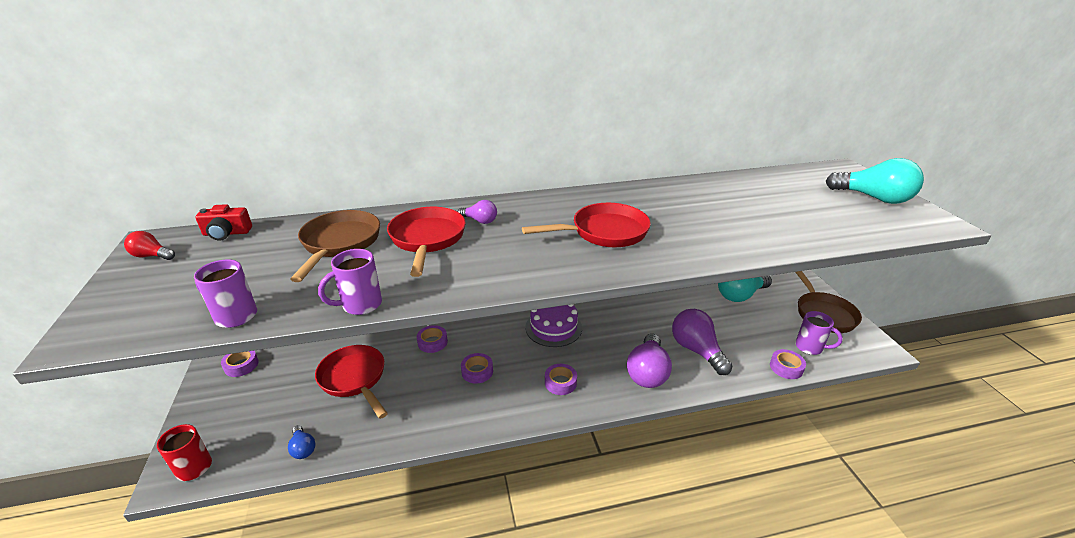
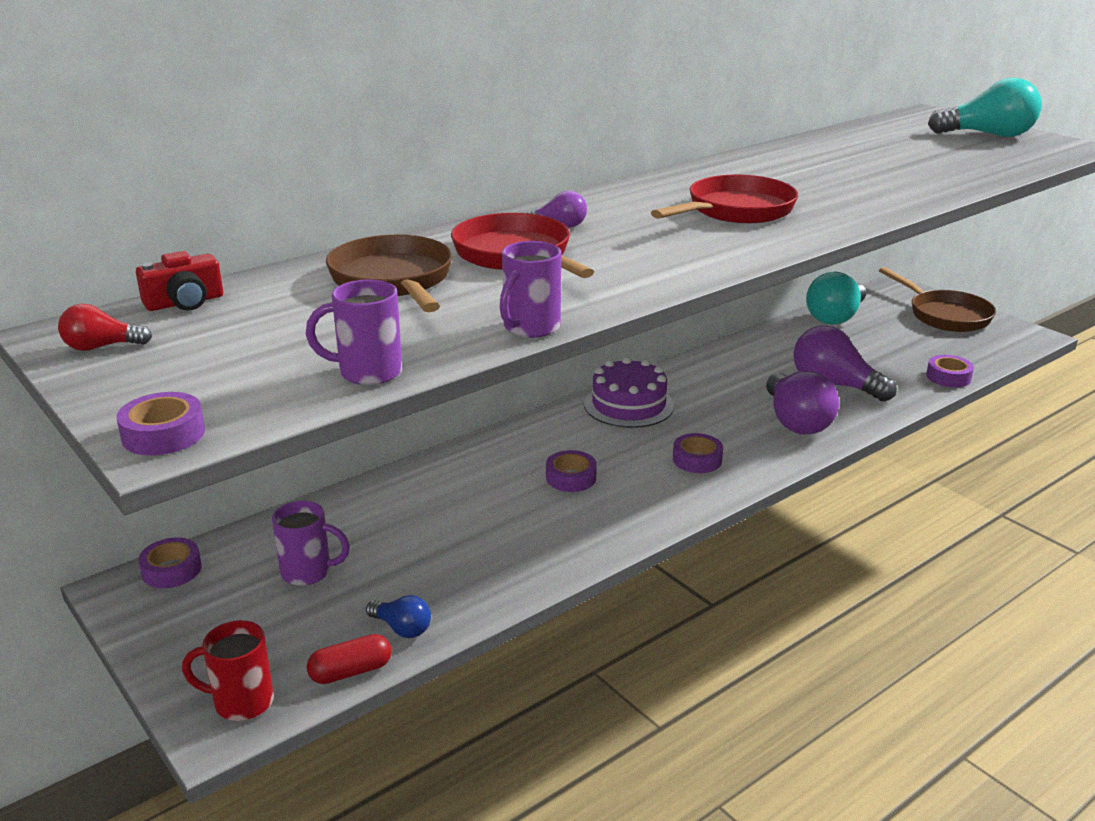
camera: 25 degrees left, 5 degrees down
(255, 469) = (351, 672): none -> red capsule
(354, 379) = (392, 534): red pan -> none
(432, 342) = (468, 463): purple tape -> purple tape (163, 434)
(810, 347) = (957, 351): purple mug -> purple mug (308, 572)

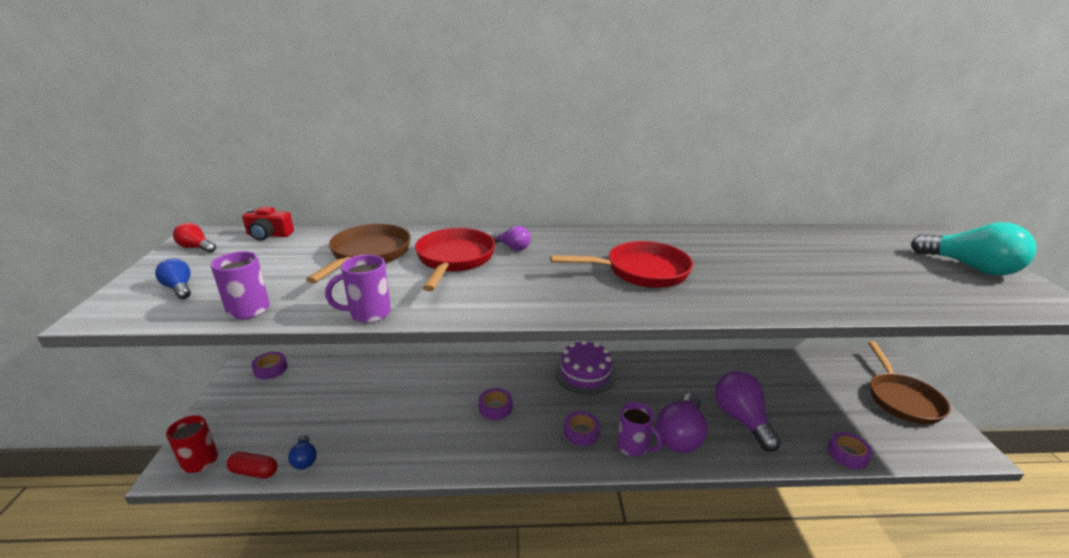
camera: 35 degrees right, 0 degrees up
(163, 434) = (114, 308): purple tape -> none
(207, 388) = (179, 288): none -> blue light bulb
(308, 572) = (313, 400): purple mug -> purple mug (633, 446)
(835, 317) = (802, 366): turquoise light bulb -> none

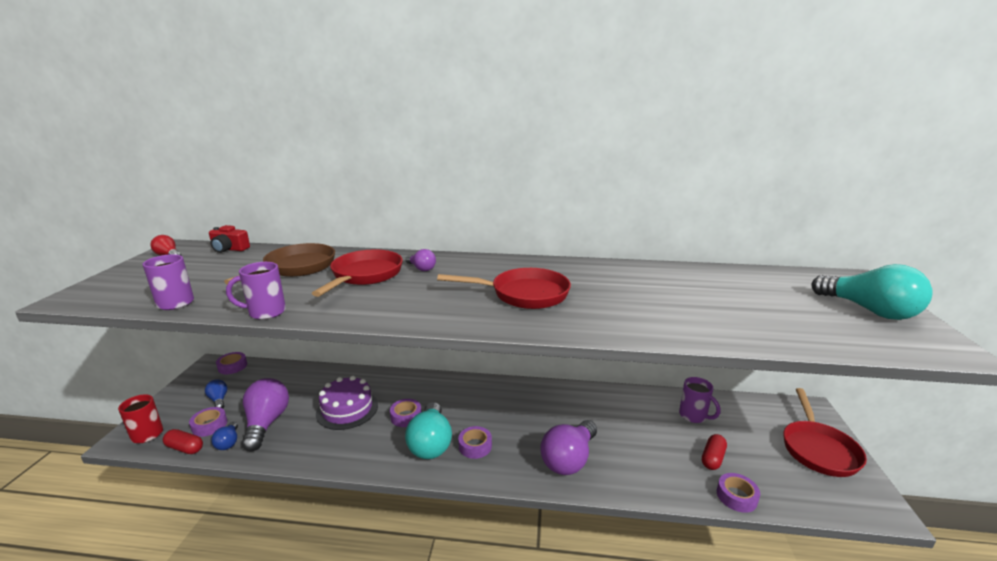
camera: 10 degrees right, 5 degrees down
(179, 288) = (136, 284): blue light bulb -> blue light bulb (219, 400)
(273, 442) = (209, 425): none -> purple tape
(533, 434) = (430, 443): none -> turquoise light bulb
(585, 373) = (500, 394): purple cake -> purple cake (347, 409)
(633, 446) = (519, 464): purple mug -> purple mug (694, 416)
(741, 419) = (636, 451): purple light bulb -> purple light bulb (266, 423)
(813, 419) = (712, 458): none -> red capsule
(901, 399) = (818, 449): brown pan -> red pan

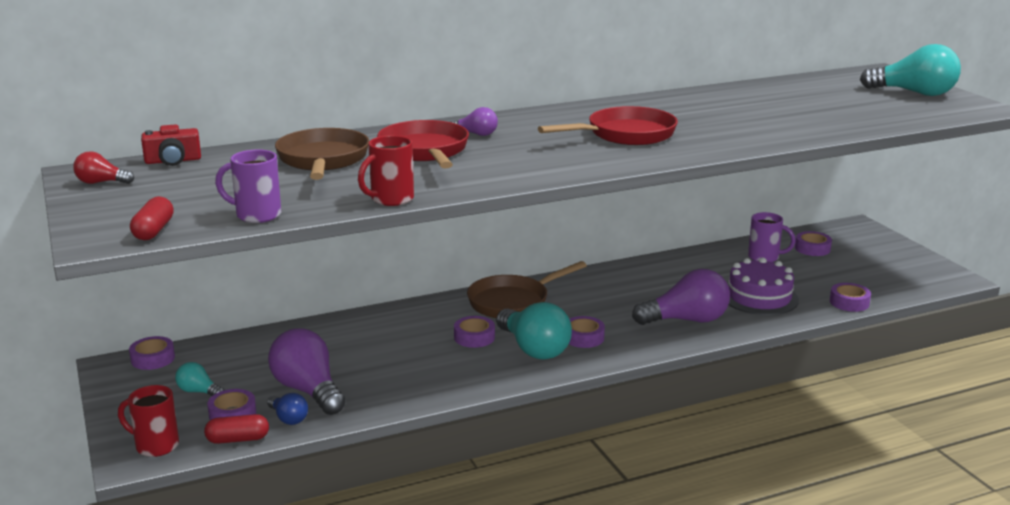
camera: 30 degrees left, 0 degrees up
(219, 400) = (199, 392): blue light bulb -> turquoise light bulb
(265, 312) = (391, 199): purple mug -> red mug
(347, 409) = (392, 351): purple cake -> purple cake (759, 297)
(463, 394) = (513, 302): none -> brown pan
(569, 459) = (686, 320): purple light bulb -> purple light bulb turned 105 degrees counterclockwise
(712, 458) = (809, 283): red capsule -> red capsule (154, 231)
(746, 420) = (812, 249): none -> purple tape
(818, 449) = (884, 253): red pan -> none

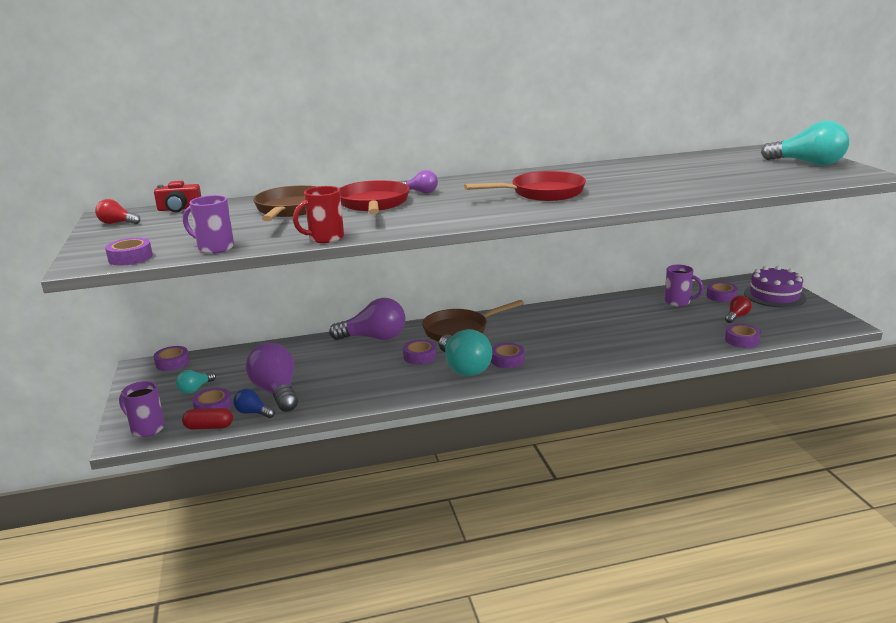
camera: 10 degrees right, 0 degrees up
(154, 231) = (130, 258): red capsule -> purple tape
(155, 446) = (147, 428): red mug -> purple mug
(199, 392) = (195, 389): turquoise light bulb -> turquoise light bulb turned 90 degrees counterclockwise
(288, 418) = (253, 413): blue light bulb -> blue light bulb turned 150 degrees clockwise
(686, 320) = (597, 349): purple light bulb -> purple light bulb (374, 338)
(759, 297) = (664, 333): purple cake -> purple cake (774, 295)
(836, 274) = (736, 316): none -> red light bulb

